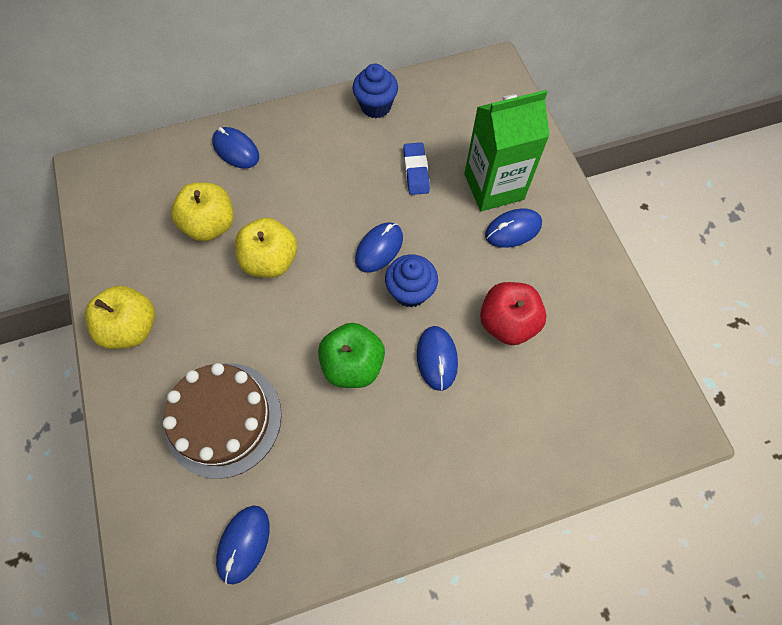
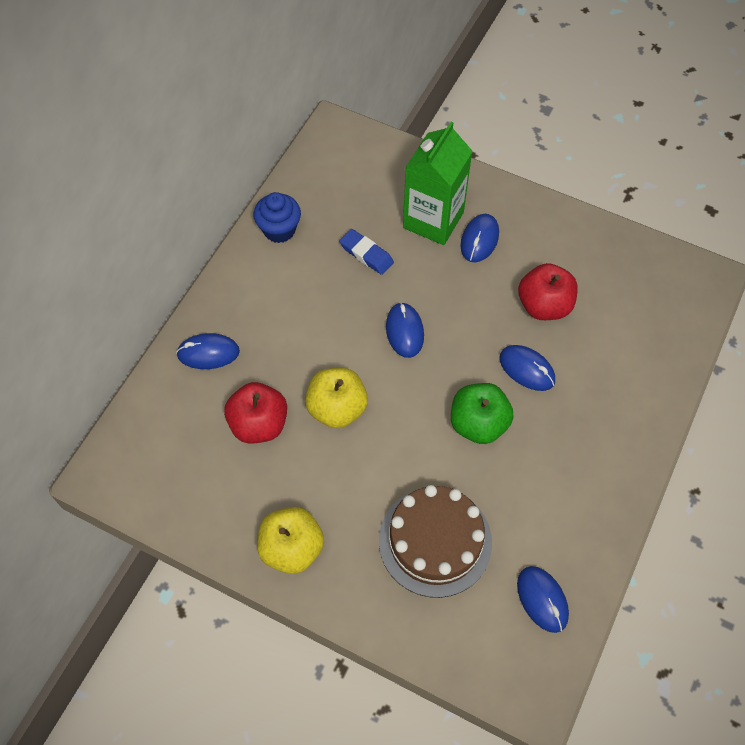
camera: 45 degrees left, 5 degrees down
(210, 225) = (259, 424): yellow apple -> red apple
(410, 291) = (459, 341): blue cupcake -> none

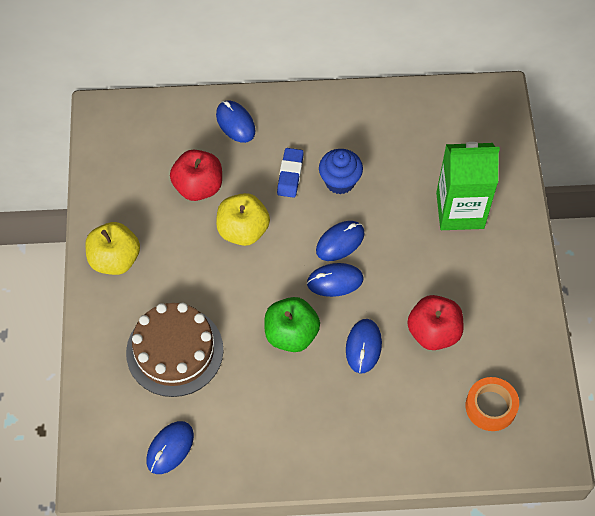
camera: 60 degrees right, 0 degrees up
(279, 230) = (373, 109): blue cupcake -> blue cupcake (340, 181)
(366, 254) = (393, 180): blue eraser -> blue eraser (290, 175)
(479, 240) = (465, 253): blue mouse -> blue mouse (335, 281)
(641, 301) = (491, 406): none -> orange tape

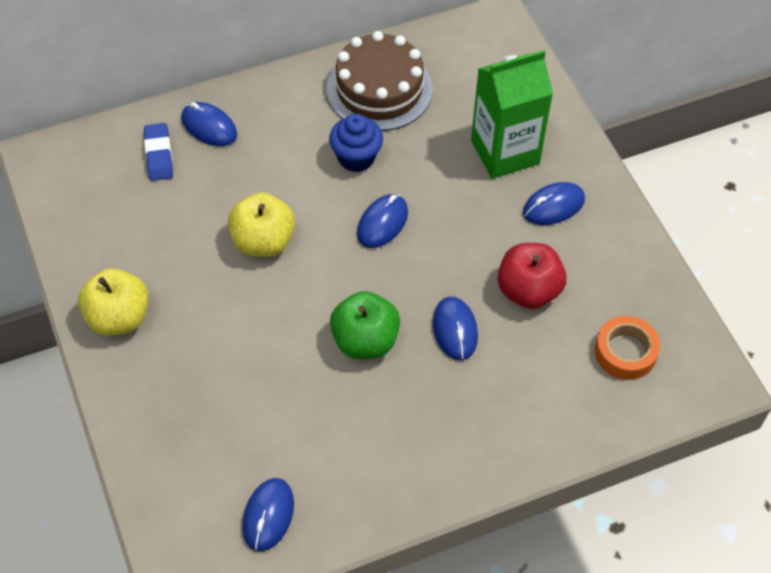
camera: 20 degrees left, 5 degrees down
(174, 351) = (231, 401): brown cake -> brown cake (379, 89)
(198, 186) = (191, 208): red apple -> none
(290, 175) = (295, 166): blue eraser -> blue eraser (159, 155)
(335, 281) = (393, 267): blue mouse -> blue mouse (553, 206)

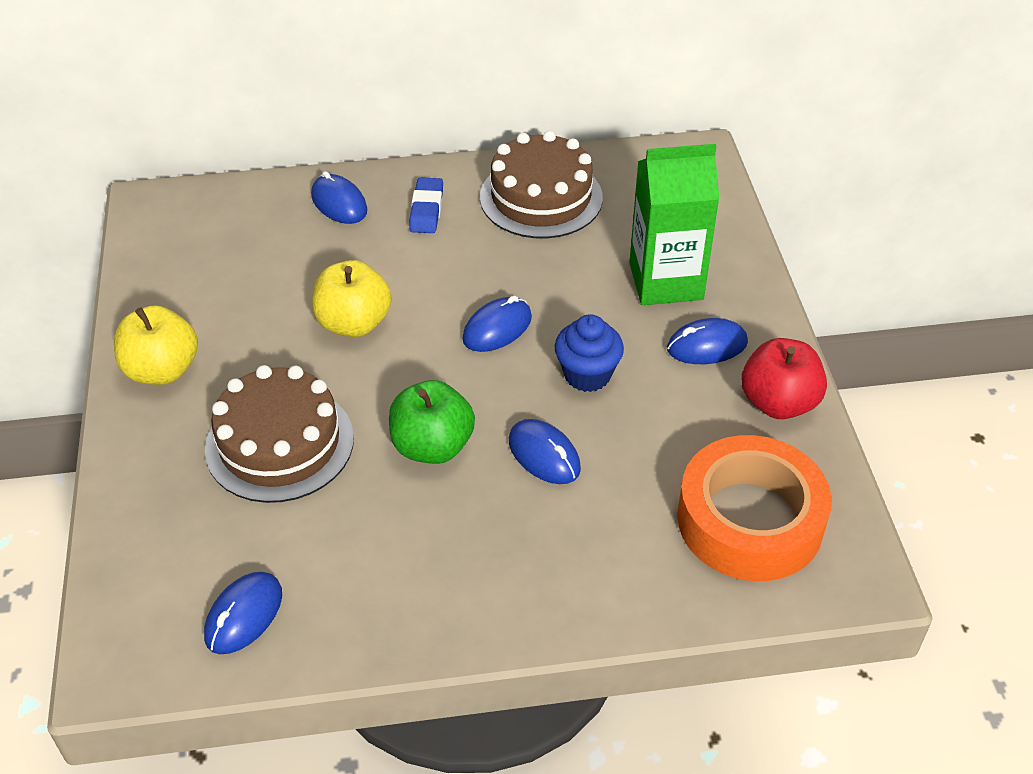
camera: 15 degrees right, 10 degrees down
(159, 155) = (274, 221): blue eraser -> blue eraser (426, 210)
(242, 364) = (279, 443): none -> brown cake
(356, 157) = (491, 259): blue cupcake -> blue cupcake (587, 375)
(455, 330) = (544, 455): blue mouse -> blue mouse turned 45 degrees counterclockwise
(528, 290) = (648, 429): red apple -> red apple (778, 403)
(625, 352) = (750, 520): orange tape -> orange tape, size x1.82

